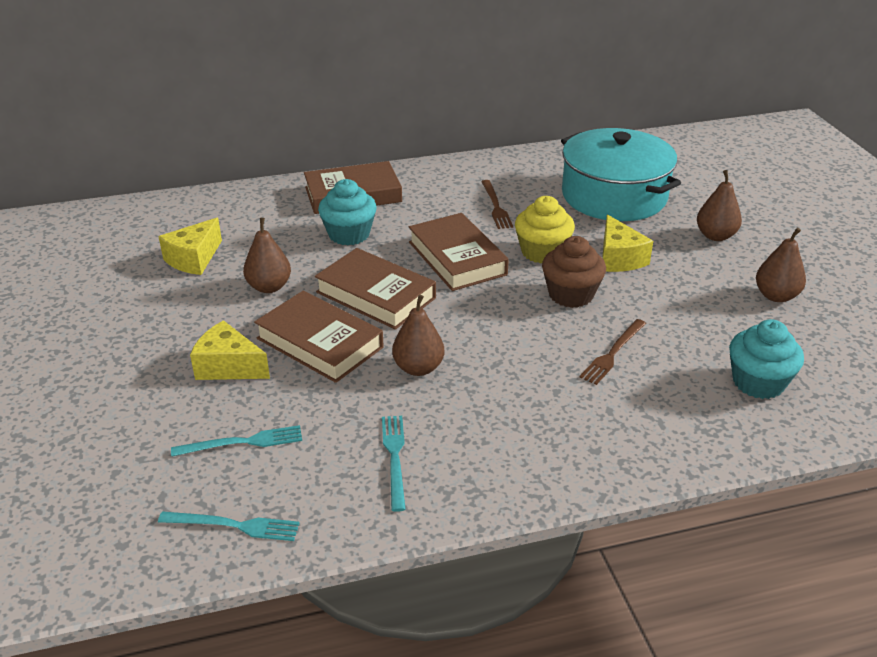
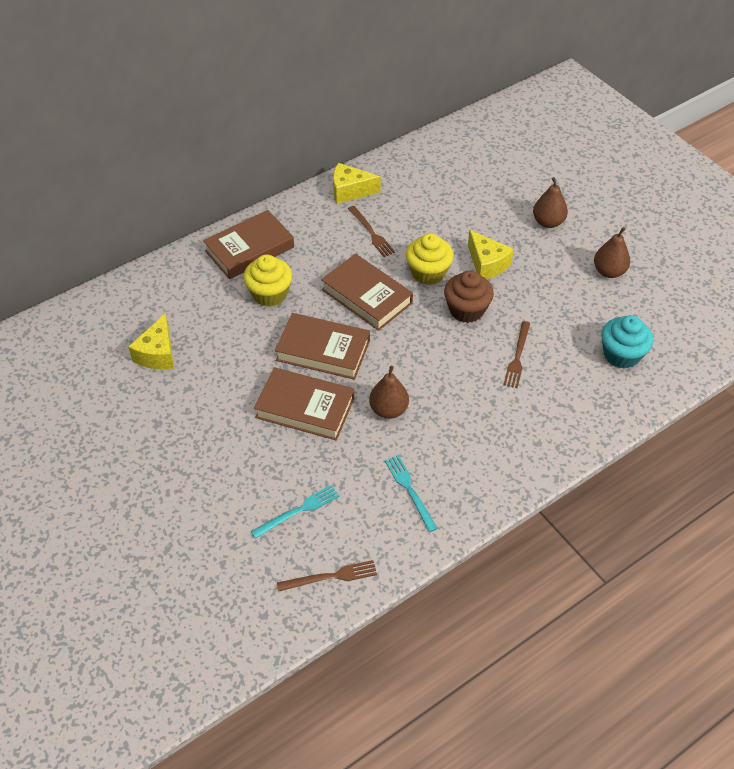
camera: 20 degrees left, 15 degrees up
(228, 367) = (249, 449): yellow cheese -> yellow cheese (350, 191)
(234, 525) = (331, 576): turquoise fork -> brown fork
(269, 287) = (236, 365): brown pear -> none
(349, 234) = (269, 294): turquoise cupcake -> yellow cupcake
(614, 196) = (458, 198): turquoise pot -> none

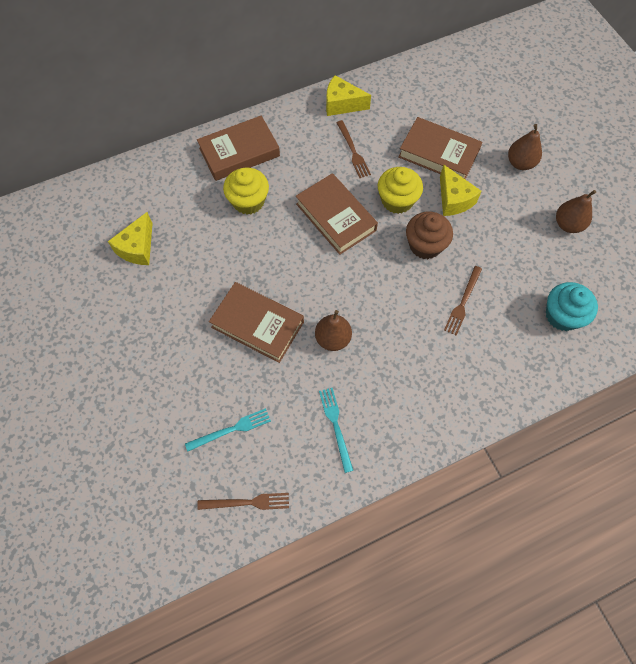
camera: 10 degrees right, 15 degrees up
(323, 350) = (285, 267): brown book -> brown book (438, 154)

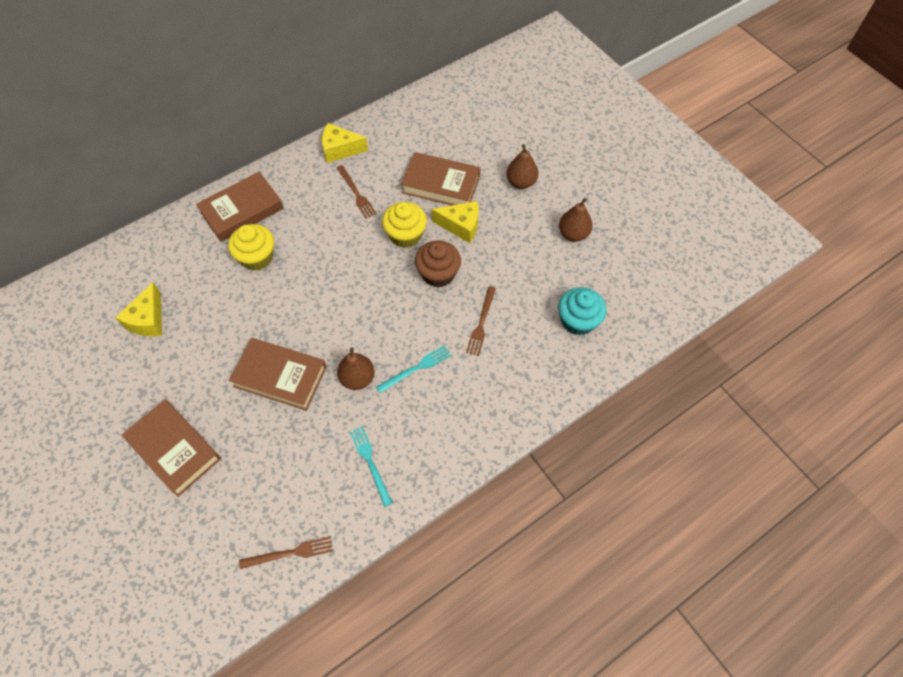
camera: 10 degrees left, 5 degrees down
(231, 429) = (265, 484): turquoise fork -> turquoise fork (416, 368)
(336, 217) = (347, 260): brown book -> brown book (174, 449)
(453, 199) = (461, 226): yellow cheese -> yellow cheese turned 45 degrees counterclockwise

